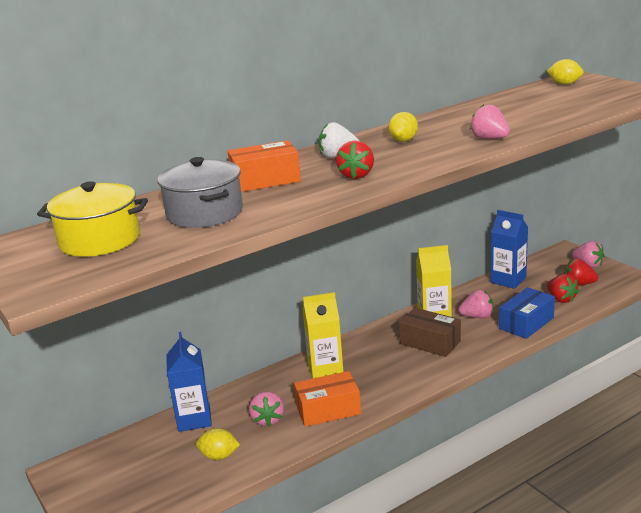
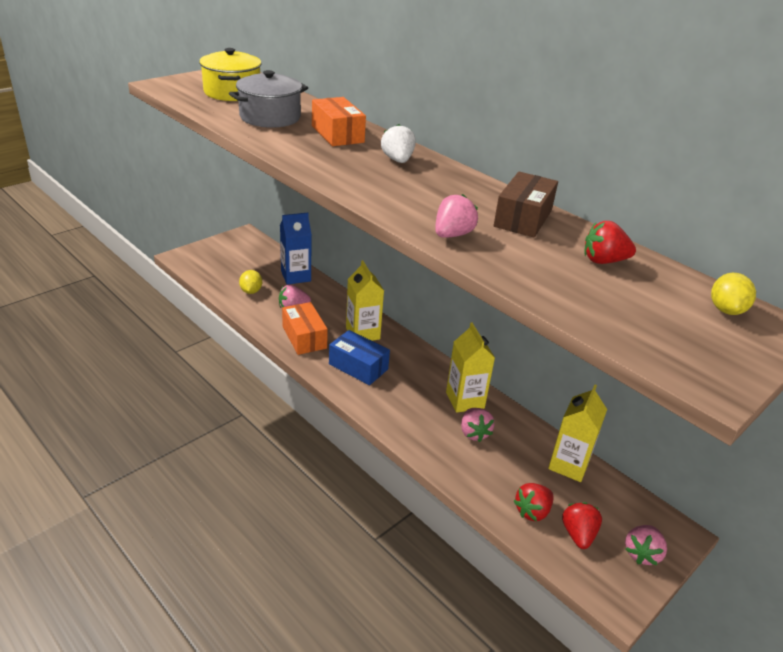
camera: 75 degrees right, 10 degrees up
(356, 175) = (343, 167): red strawberry -> red strawberry (603, 261)
(403, 140) = (446, 190): yellow lemon -> none
(430, 342) = (416, 396): brown box -> brown box (523, 218)
(508, 280) = (568, 465): blue carton -> yellow carton
(526, 323) = (466, 473): blue box -> blue box (358, 366)

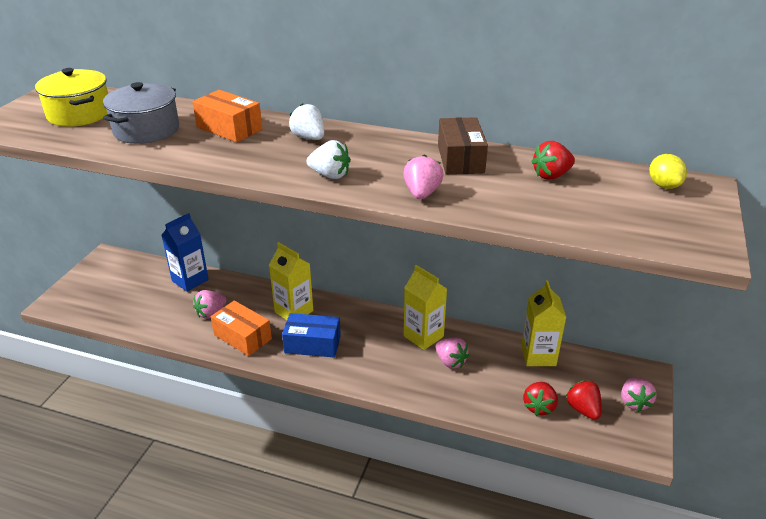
camera: 25 degrees left, 0 degrees up
(251, 291) = (156, 312): yellow lemon -> none
(384, 194) = (330, 175): none -> white strawberry

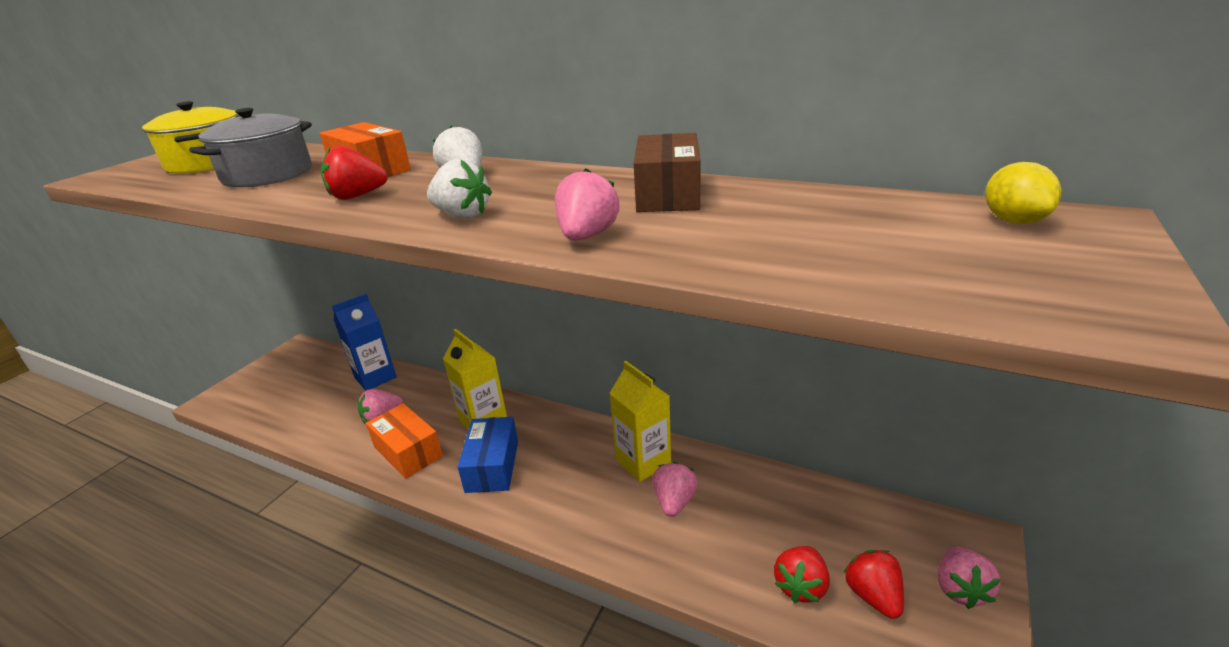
camera: 10 degrees right, 5 degrees down
(312, 344) = (492, 466): blue box -> blue box turned 75 degrees clockwise
(450, 362) = (674, 502): pink strawberry -> pink strawberry turned 135 degrees counterclockwise
(538, 355) = (805, 499): yellow carton -> none
(551, 175) = (809, 211): red strawberry -> red strawberry (357, 196)

